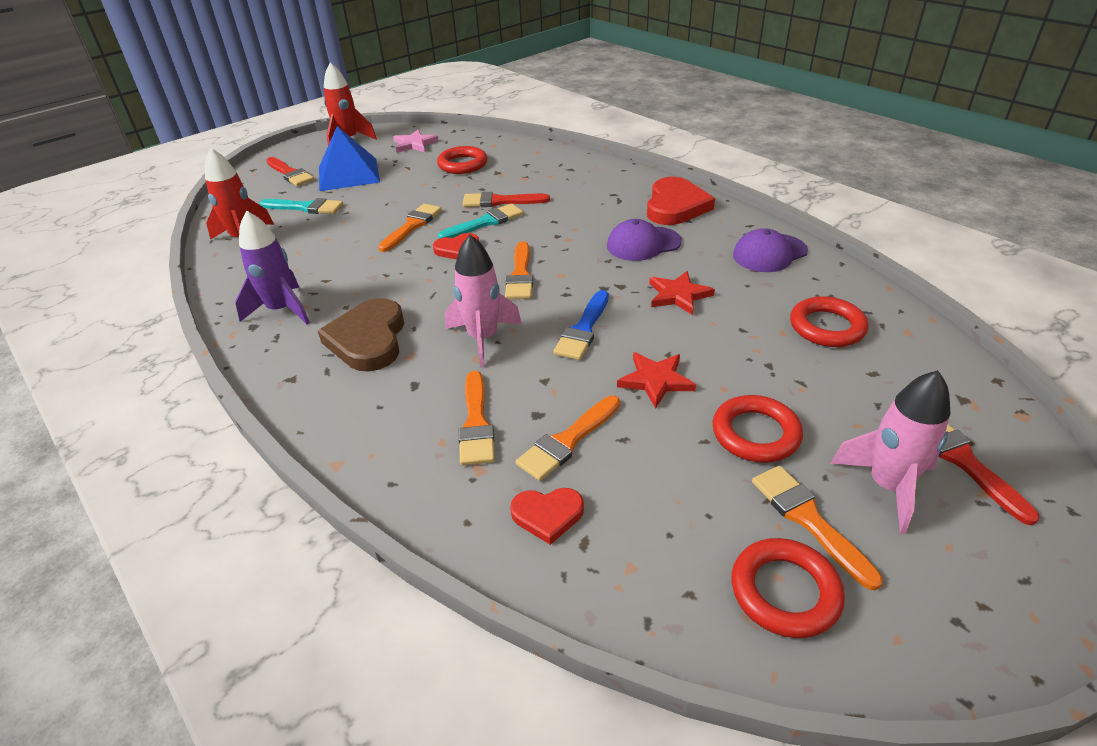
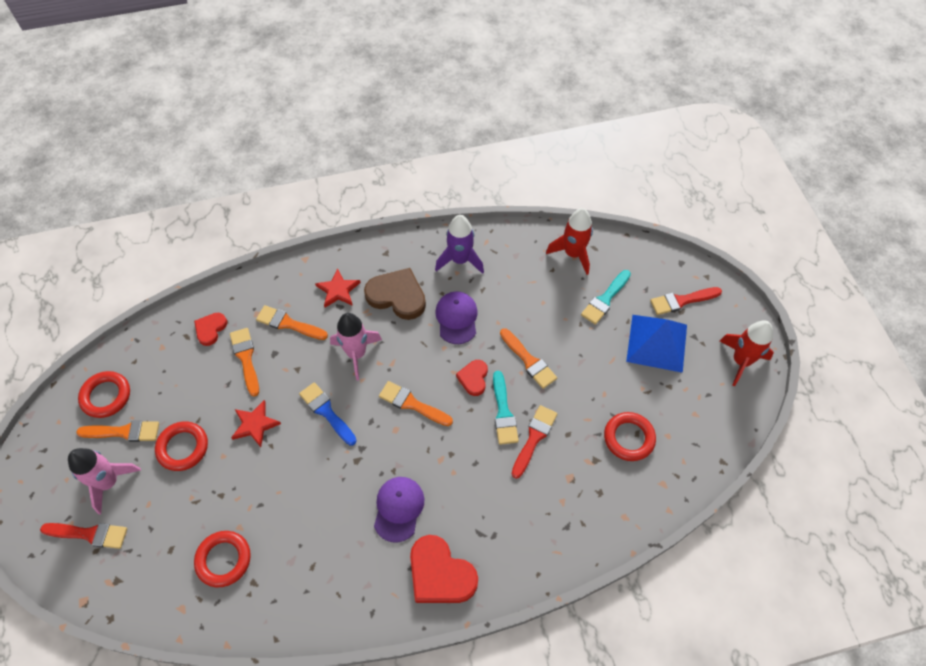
camera: 115 degrees right, 20 degrees up
(414, 144) = (702, 414): pink star -> none
(678, 295) = (320, 490): red star -> red star (338, 290)
(769, 253) = (324, 594): purple cap -> purple cap (457, 318)

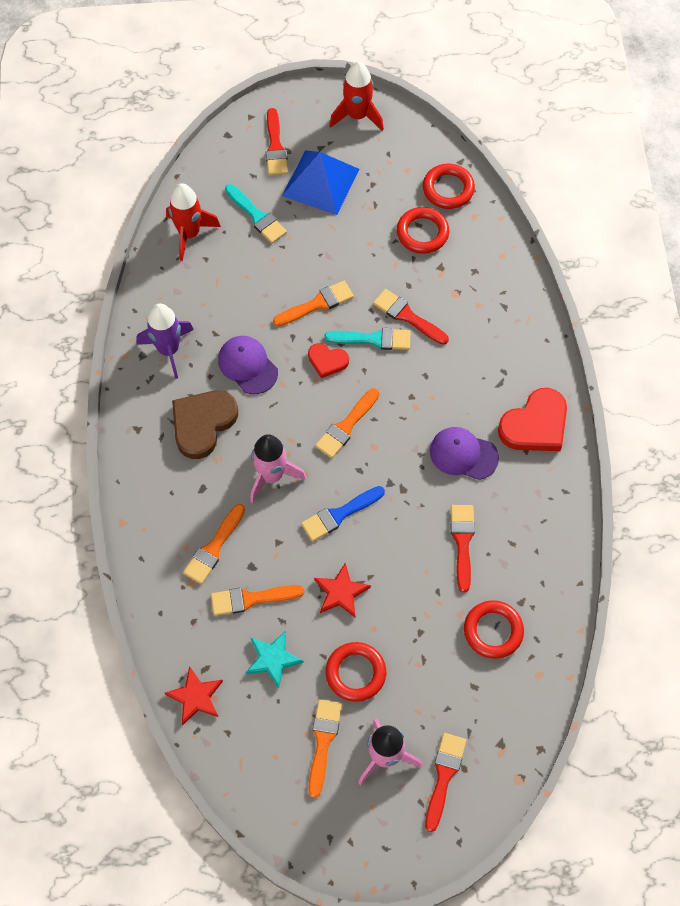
camera: 80 degrees left, 5 degrees up
(106, 396) = (270, 765): red ring -> red ring (448, 189)
(195, 383) = (273, 659): none -> turquoise star
(210, 329) = (201, 639): red heart -> none
(309, 520) = (462, 542): none -> red brush
(338, 290) = (179, 488): red star -> red star (195, 697)
(457, 318) = (247, 365): purple cap -> purple cap turned 45 degrees clockwise

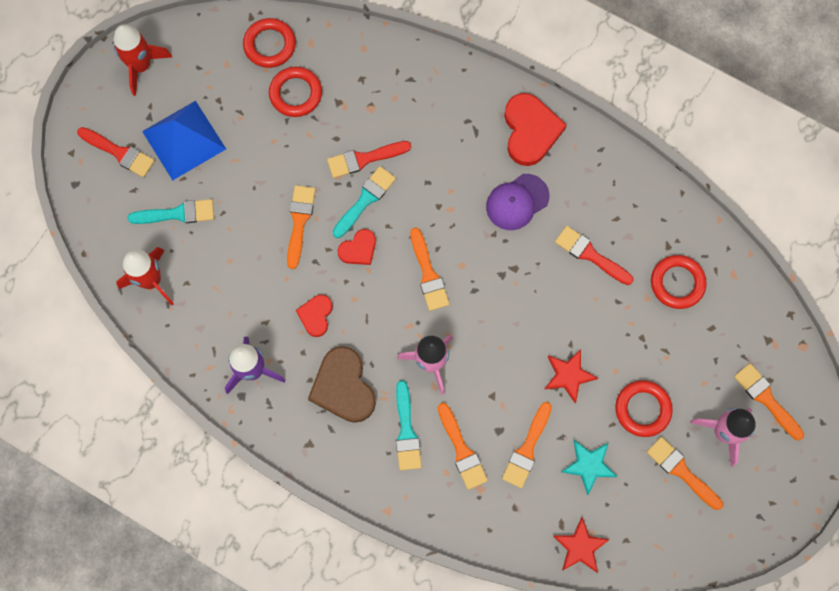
camera: 55 degrees left, 10 degrees up
(199, 494) = (406, 431): none -> turquoise brush
(247, 365) = (316, 315): purple cap -> red heart
(339, 514) = (502, 332): blue brush -> none
(444, 776) = (766, 399): red brush -> orange brush

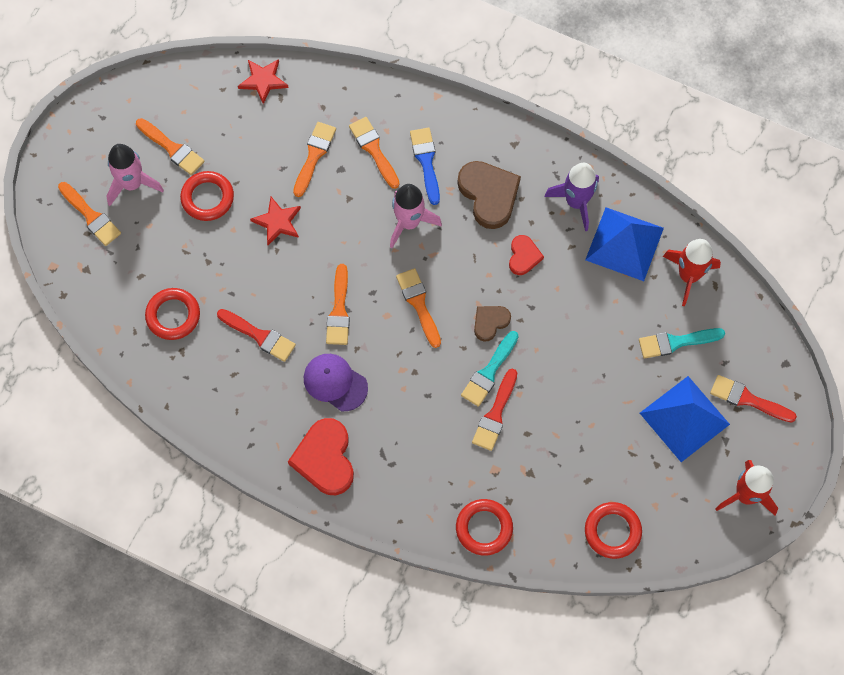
camera: 175 degrees right, 5 degrees down
(210, 320) = (624, 244): none -> blue pyramid
(296, 94) = (576, 478): red ring -> red ring (484, 528)
(299, 222) = (552, 344): orange brush -> orange brush (339, 310)
(358, 249) = (490, 322): red heart -> brown heart
(364, 159) = (495, 414): red brush -> red brush turned 135 degrees clockwise
(406, 431) = (426, 162): turquoise brush -> blue brush
(517, 202) = (335, 382): purple cap -> purple cap turned 105 degrees counterclockwise
(589, 465) = (257, 146): turquoise star -> none

